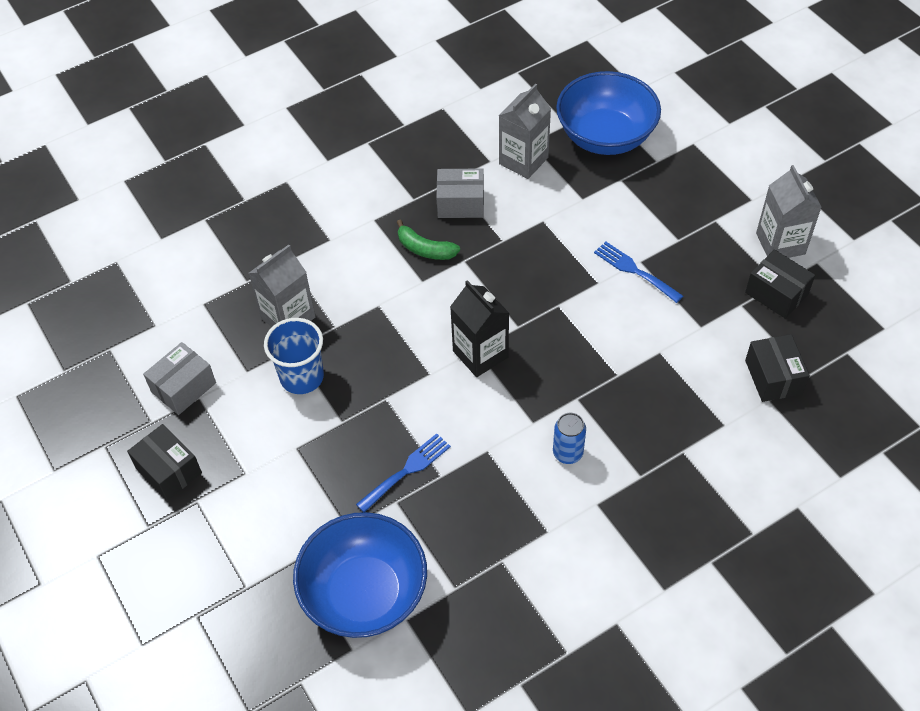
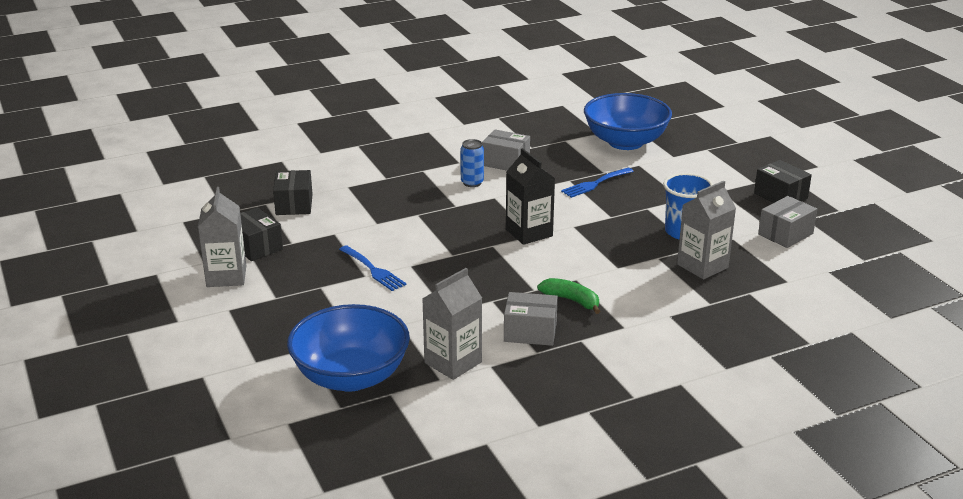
camera: 175 degrees left, 25 degrees down
(532, 511) = (505, 162): none -> grey box

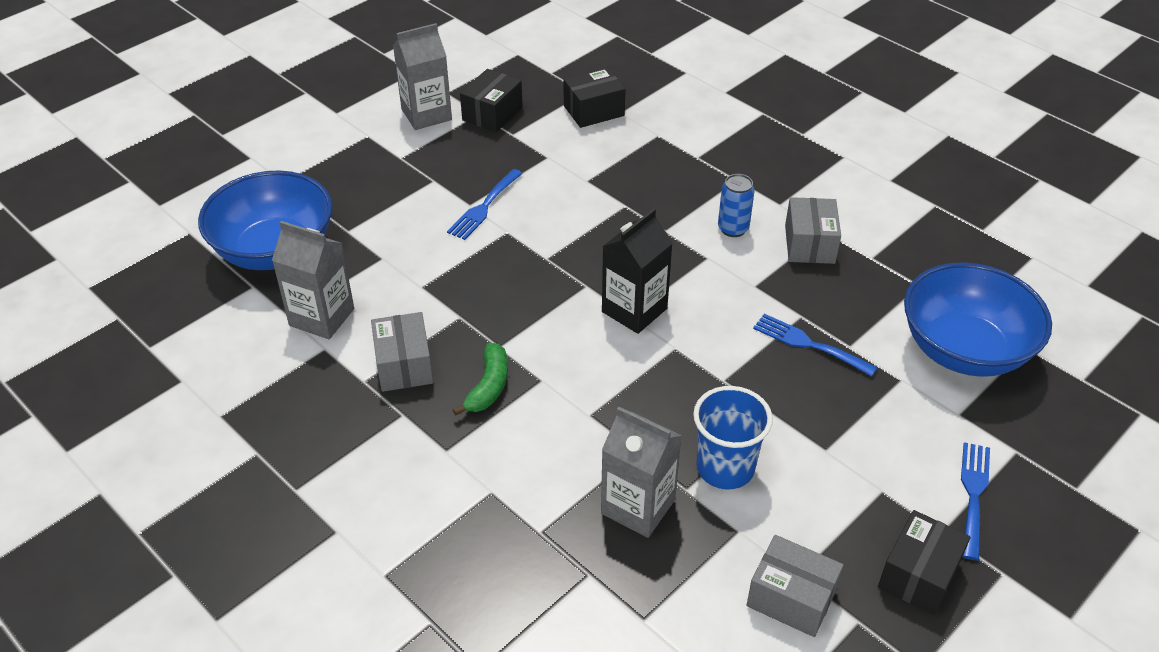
camera: 70 degrees right, 15 degrees up
(732, 168) = (973, 494): none -> blue fork

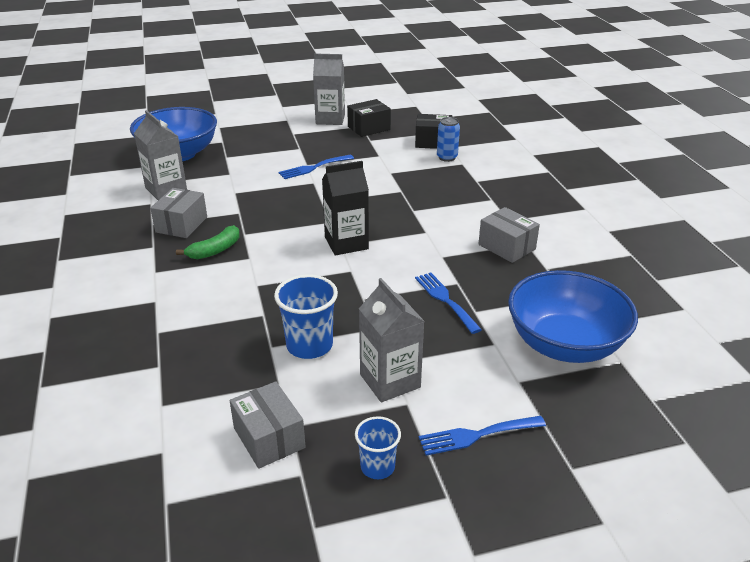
camera: 30 degrees right, 10 degrees down
(638, 506) = (230, 343): grey carton -> grey carton (390, 381)
(733, 229) = (460, 223): blue can -> blue can (447, 157)
(809, 244) = (506, 247): grey box -> grey box turned 75 degrees counterclockwise
(918, 575) = (377, 467): black box -> blue cup
(973, 494) = (476, 435): blue fork -> blue fork turned 150 degrees counterclockwise

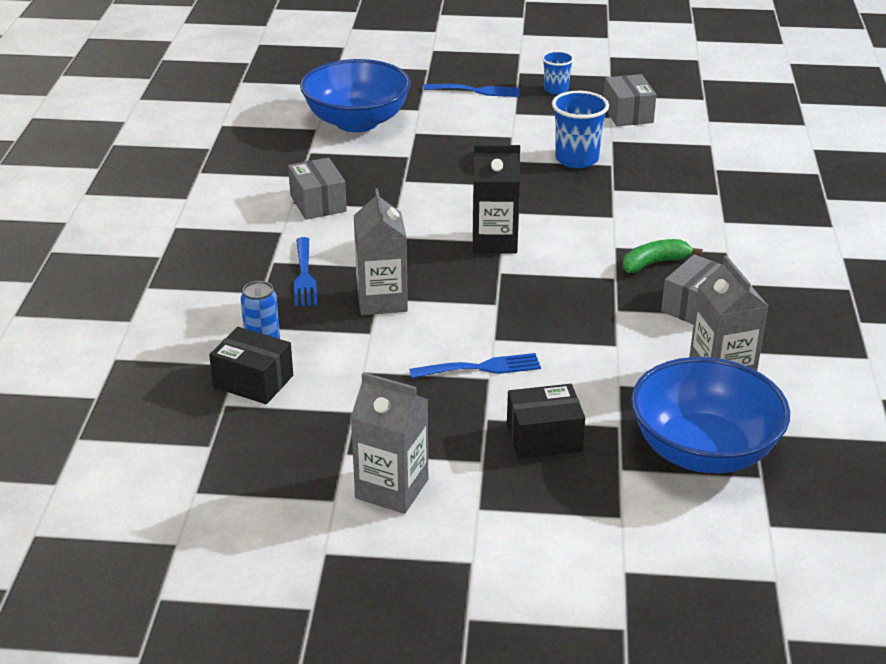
camera: 160 degrees left, 0 degrees up
(369, 128) = (335, 443): black box -> black box (544, 438)
(390, 381) = (520, 126): grey carton -> grey carton (382, 300)
(445, 300) = (429, 169): blue fork -> blue fork (304, 276)

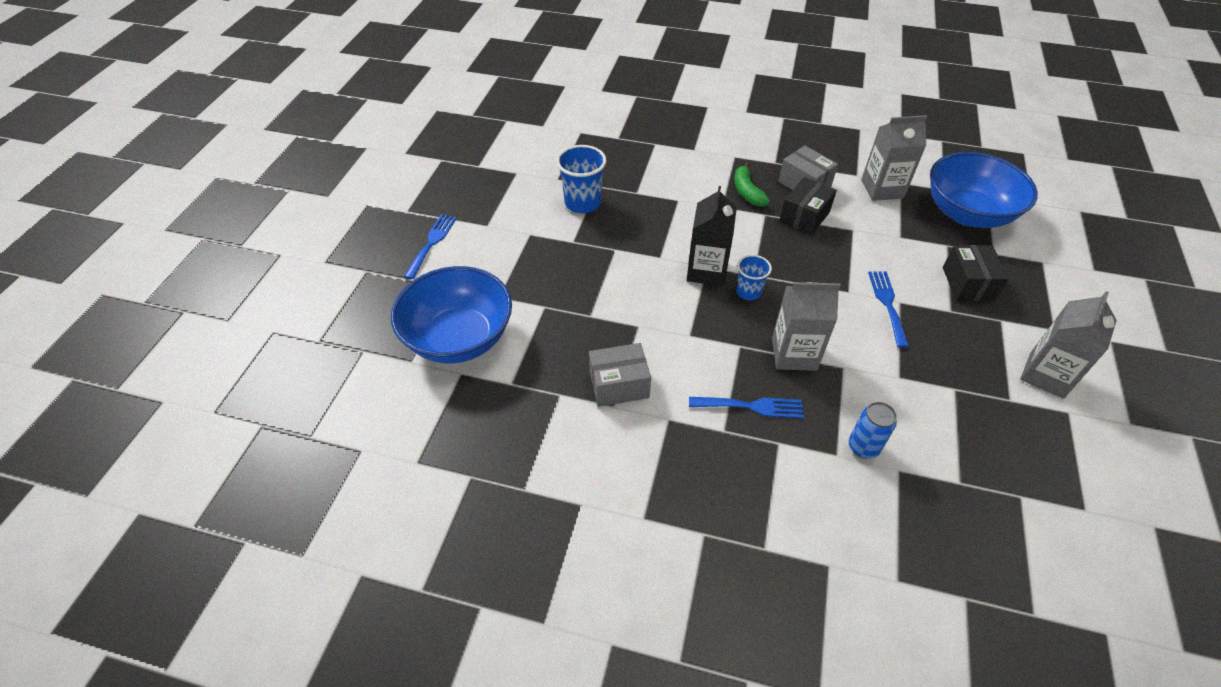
camera: 80 degrees left, 15 degrees up
(253, 381) = (923, 458): black box -> black box (804, 217)
(556, 90) = (453, 194): blue cup -> blue cup (748, 292)
(627, 114) = (515, 162): grey box -> none

